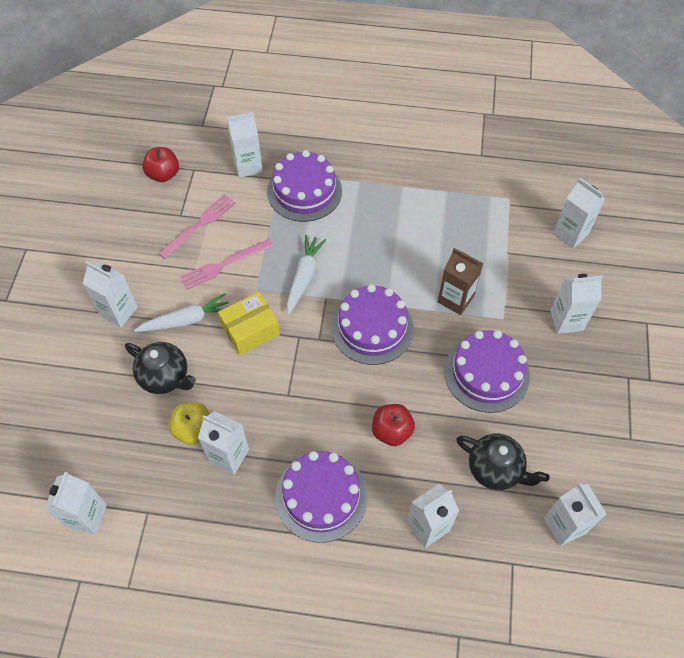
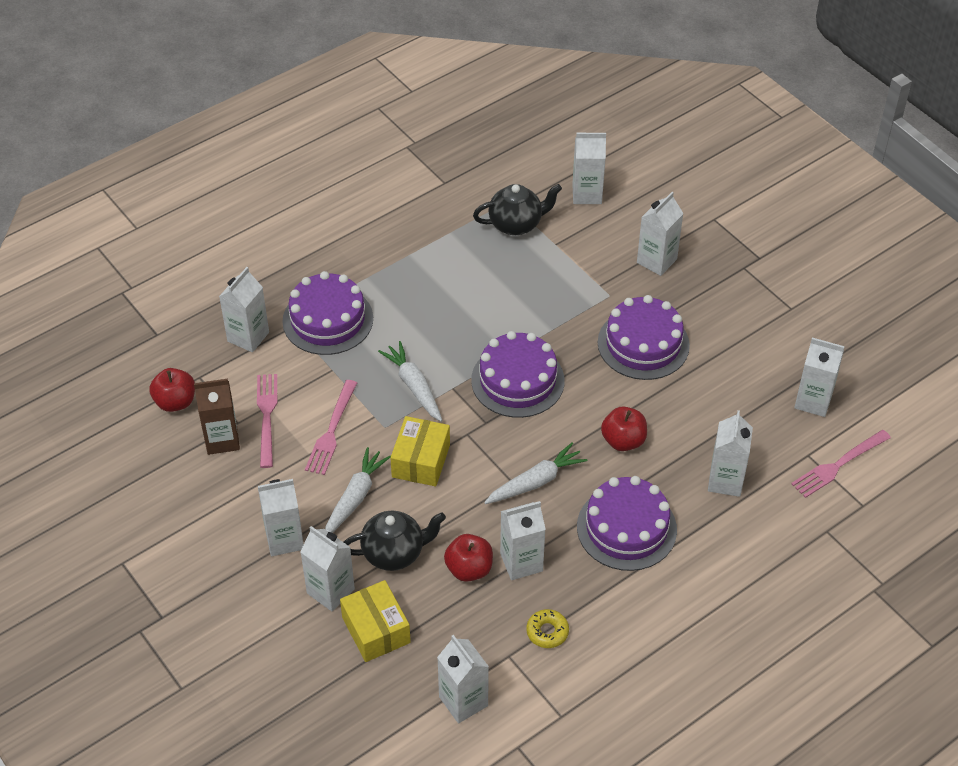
camera: 45 degrees left, 10 degrees down
(97, 418) = (376, 630): none -> yellow box
(103, 368) = (330, 591): none -> white carton
(188, 520) = (547, 632): none -> yellow donut
(193, 429) = (469, 569): yellow apple -> red apple
(302, 408) = (535, 482): none -> white carrot
(455, 299) = (557, 309): brown carton -> brown carton (222, 440)
(495, 469) = (726, 404): black teapot -> black teapot (516, 224)
(526, 593) = (837, 465): none -> pink fork

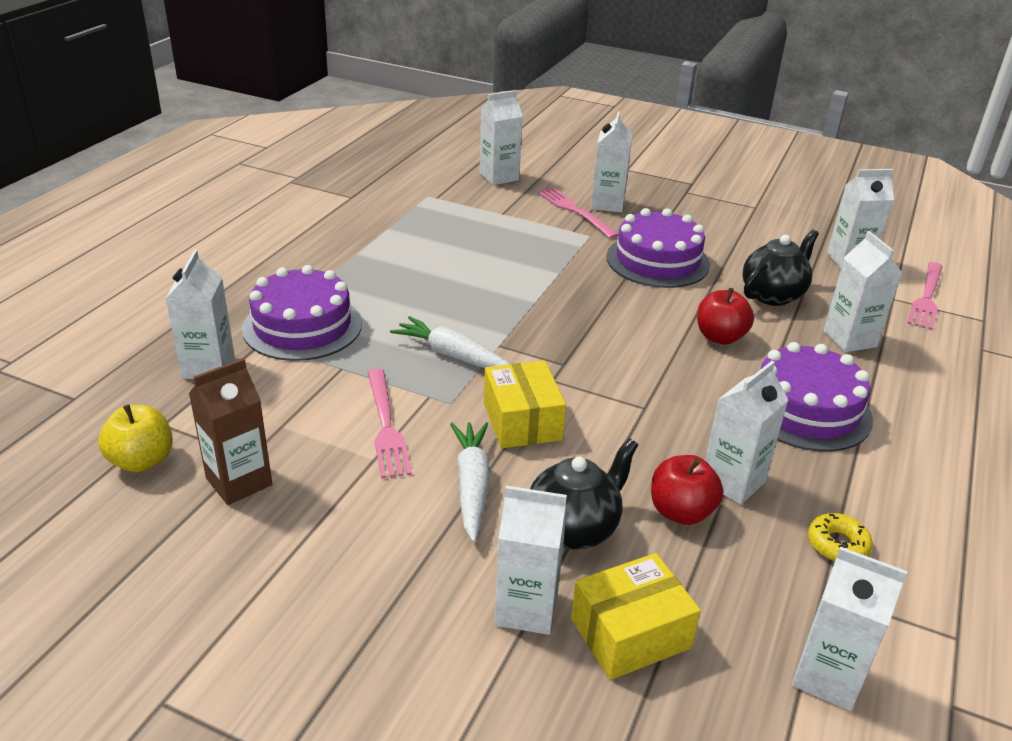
camera: 30 degrees left, 15 degrees down
(175, 402) = (142, 461): red apple -> yellow apple
(267, 415) = (286, 436): pink fork -> pink fork (574, 211)
(284, 539) = (411, 568): white carton -> none
(376, 630) = (630, 633): yellow box -> yellow box turned 60 degrees counterclockwise
(516, 224) = (450, 209): black teapot -> black teapot (773, 295)
(517, 380) = (564, 320): purple cake -> none
(535, 482) = (669, 399): white carrot -> none

